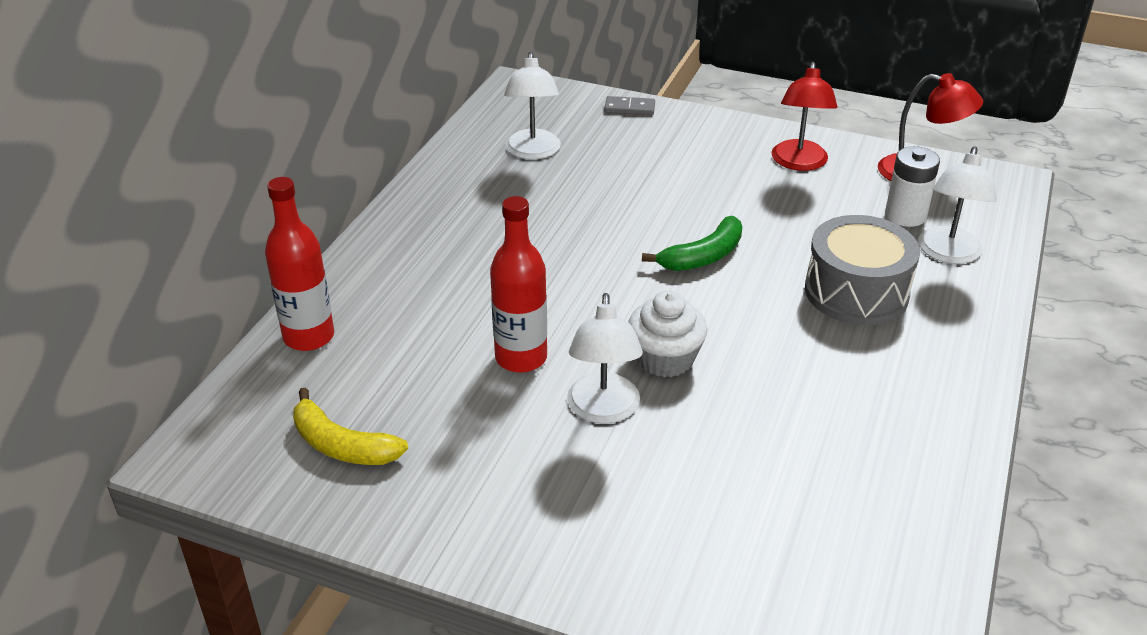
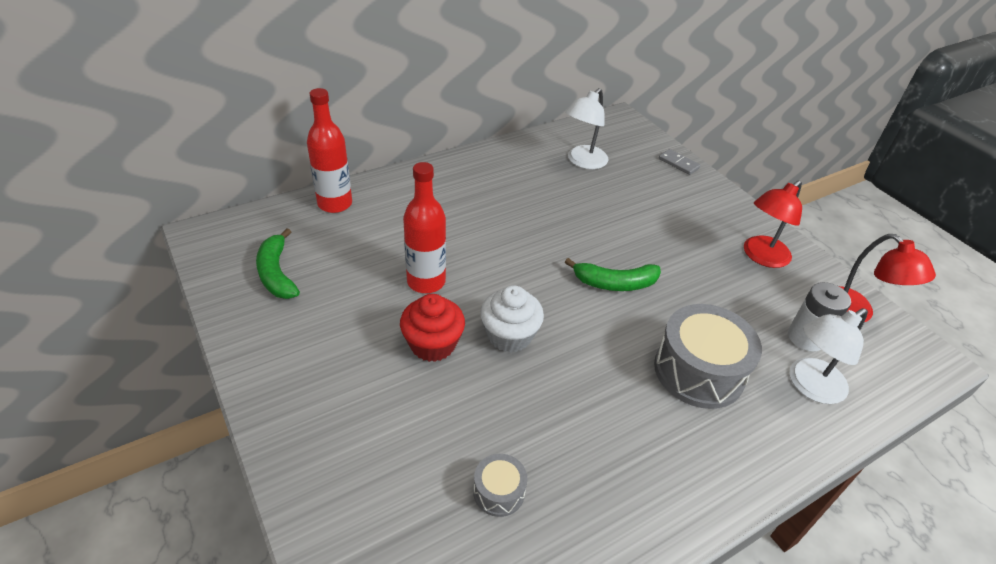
camera: 35 degrees right, 5 degrees up
(342, 445) = (276, 273): yellow banana -> green banana
(603, 410) = (433, 344): white lamp -> red cupcake
(814, 490) = (499, 492): none -> grey drum

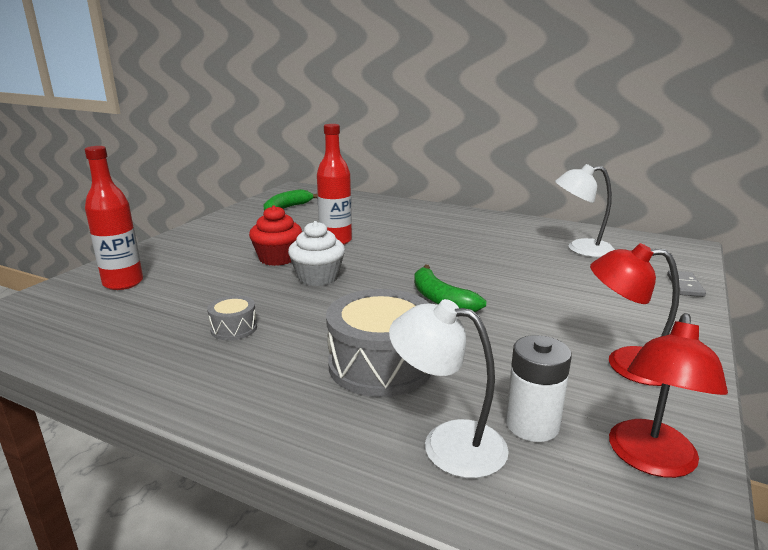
camera: 60 degrees right, 20 degrees down
(335, 204) = (370, 202): red bottle -> red bottle (123, 283)
(499, 492) = (159, 313): grey drum -> grey drum (234, 328)

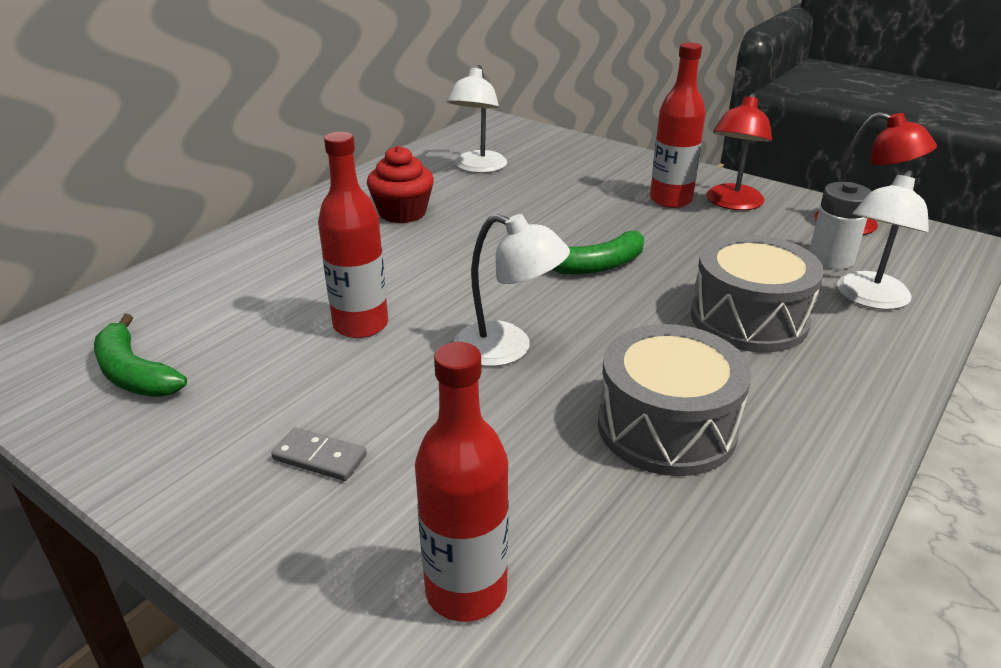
camera: 80 degrees left, 10 degrees up
(234, 328) = (666, 427): grey drum -> grey drum, size x2.06
(278, 258) = (414, 386): red cupcake -> red cupcake (402, 213)
(318, 277) = (507, 349): white cupcake -> white lamp
(600, 329) = (670, 200): none -> red bottle
(685, 286) = (585, 147): grey domino -> grey domino (319, 457)

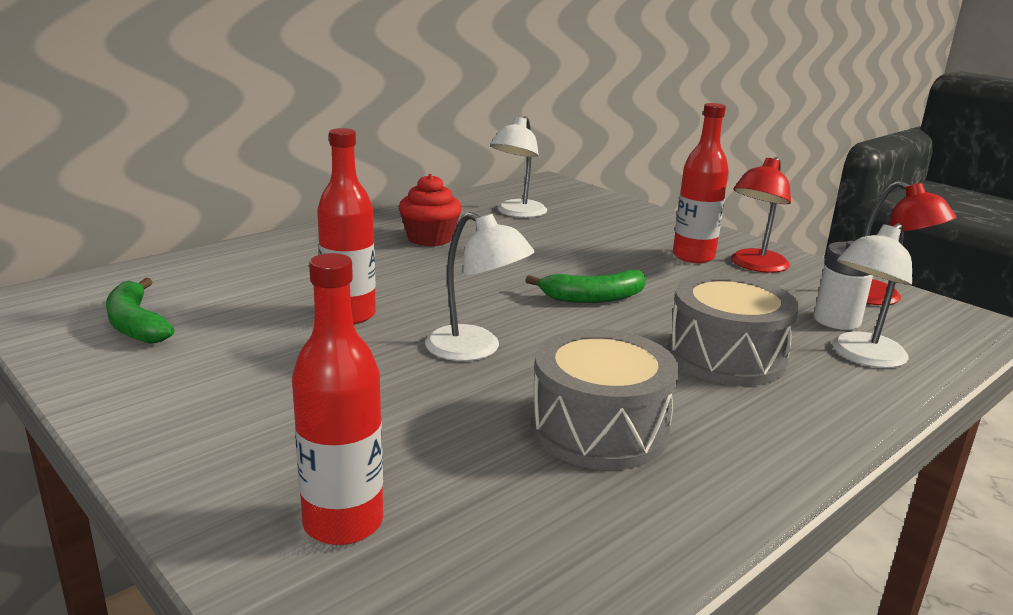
camera: 10 degrees right, 10 degrees down
(319, 457) = (262, 405): grey domino -> none

